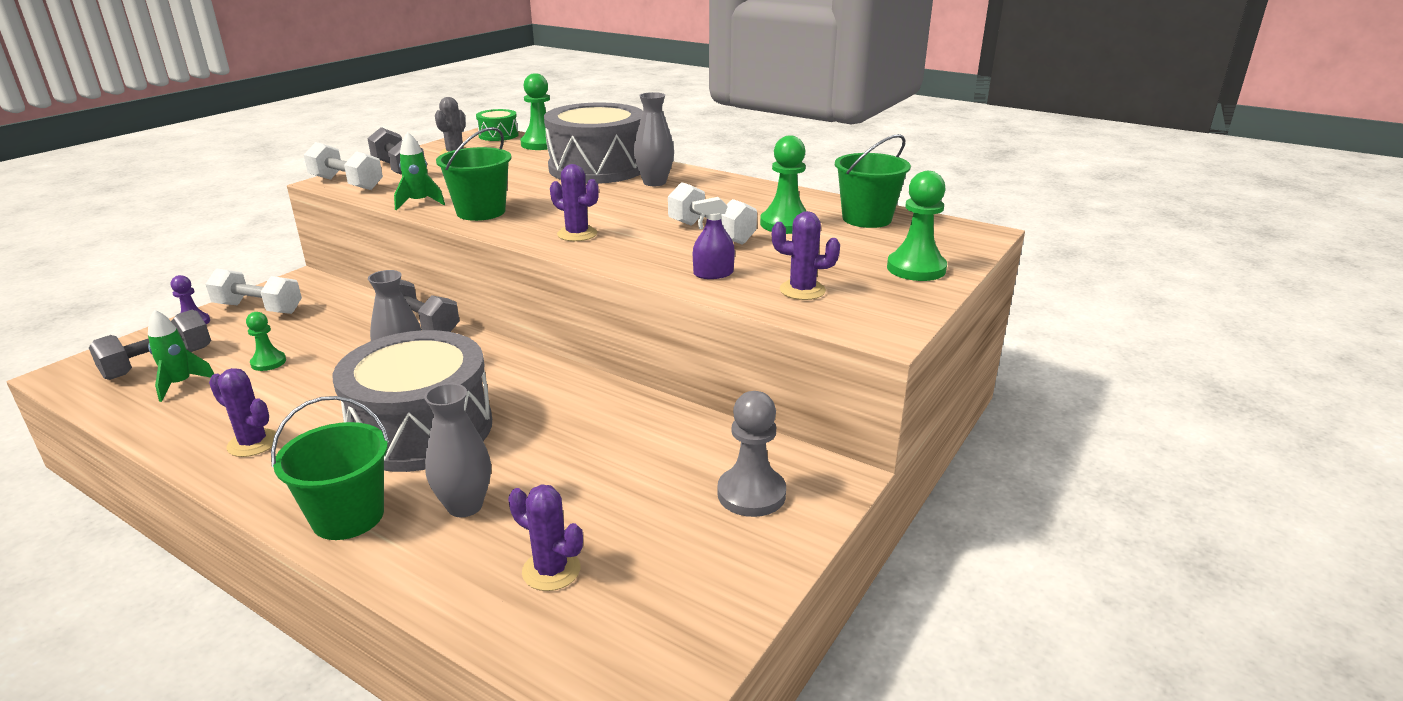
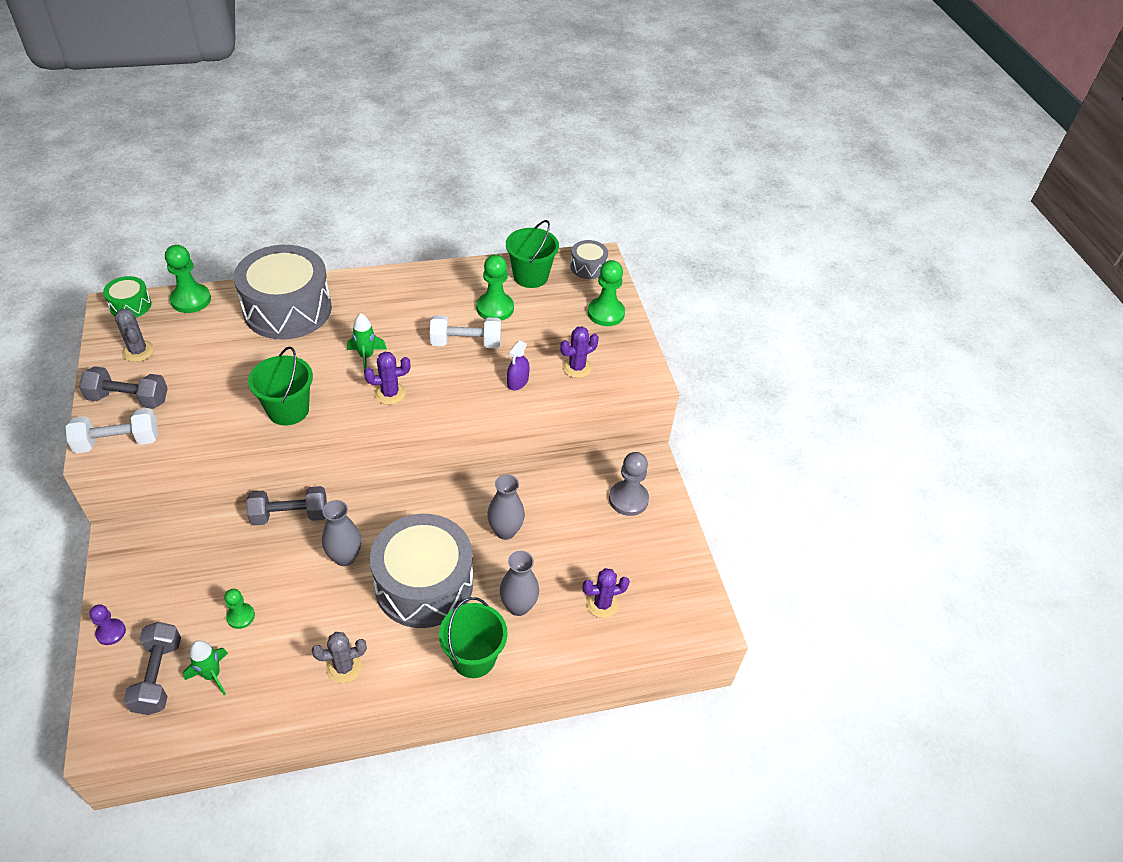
camera: 50 degrees left, 20 degrees up
(253, 443) = (344, 667): purple cactus -> grey cactus
(258, 308) = (138, 585): white dumbbell -> none
(419, 203) = (224, 428): green rocket -> green rocket (366, 357)
(654, 182) = (355, 306): grey vase -> grey vase (505, 531)
(952, 233) = (588, 267): none -> grey drum

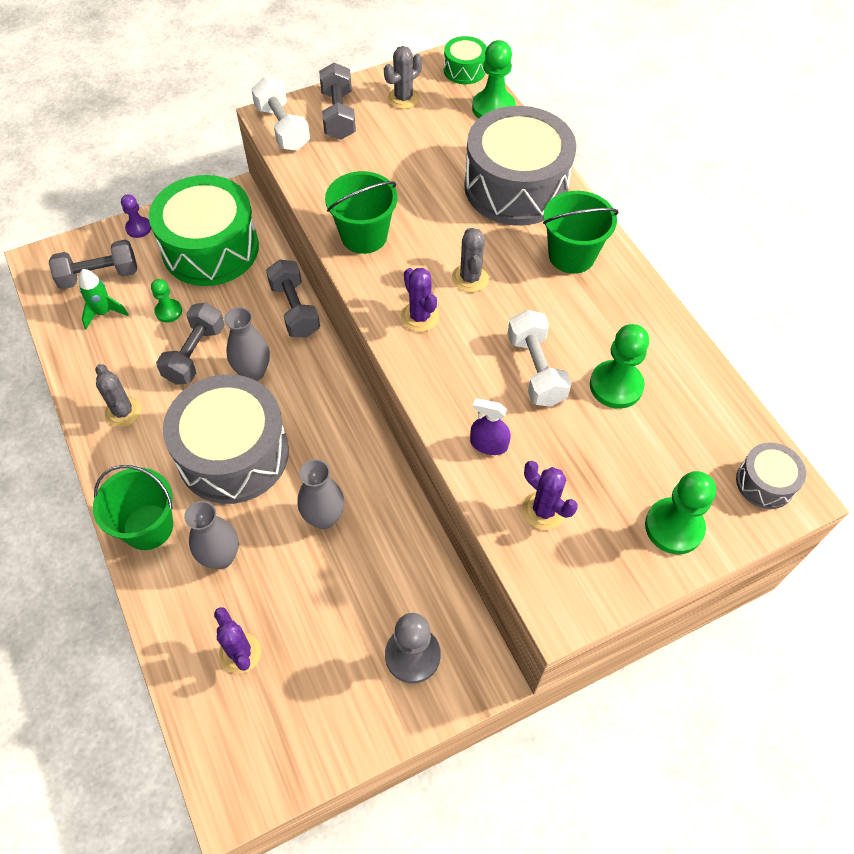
camera: 80 degrees right, 10 degrees up
(178, 571) = (210, 248): none -> green drum
(303, 600) = (195, 354): none -> grey dumbbell
(366, 357) = (470, 278): green rocket -> grey cactus
(530, 276) = (703, 413): green bucket -> green bucket (571, 255)

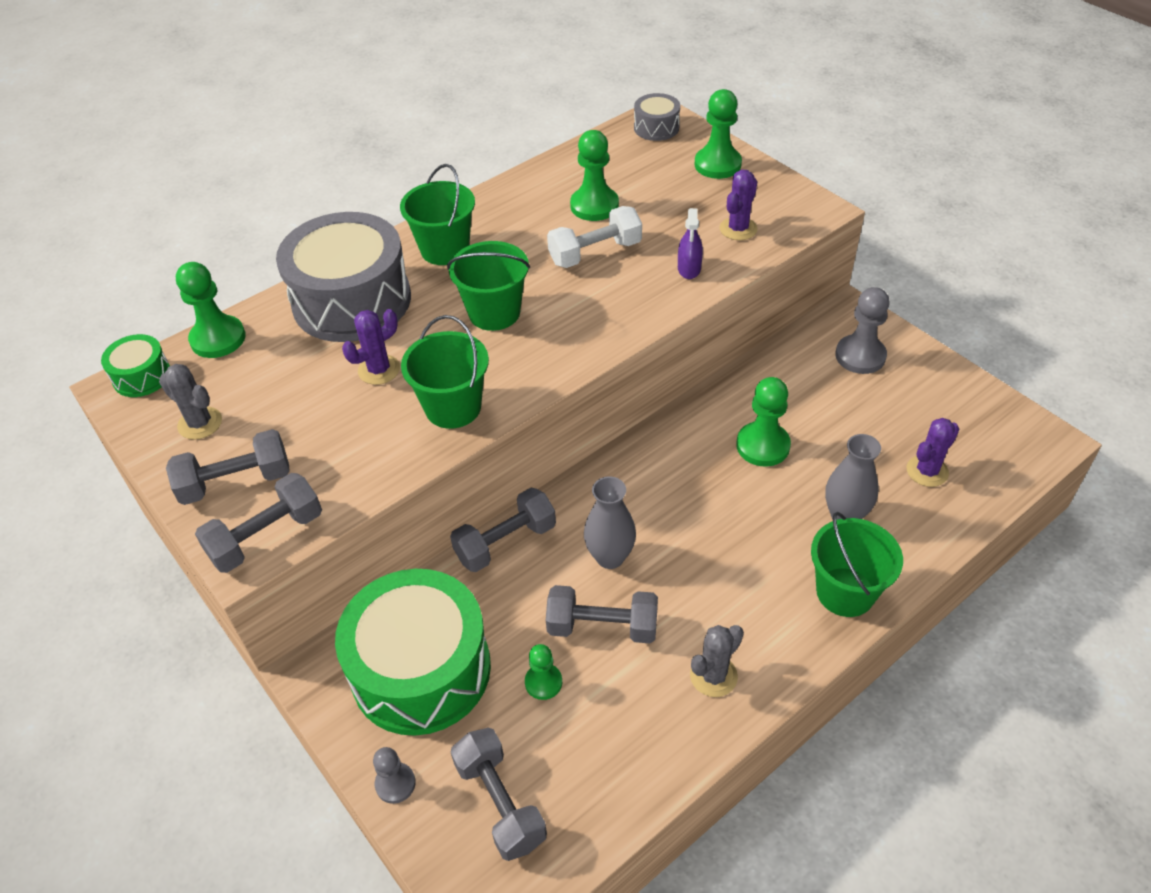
camera: 100 degrees left, 10 degrees down
(104, 313) = (566, 766): green rocket -> none
(138, 228) = (395, 783): purple pawn -> grey pawn
(233, 454) = (724, 542): grey drum -> none
(282, 128) = (266, 537): white dumbbell -> grey dumbbell
(324, 517) = (763, 446): grey vase -> green pawn
(420, 317) = (558, 339): purple cactus -> purple cactus (379, 370)
(470, 278) = (494, 313): grey cactus -> green bucket

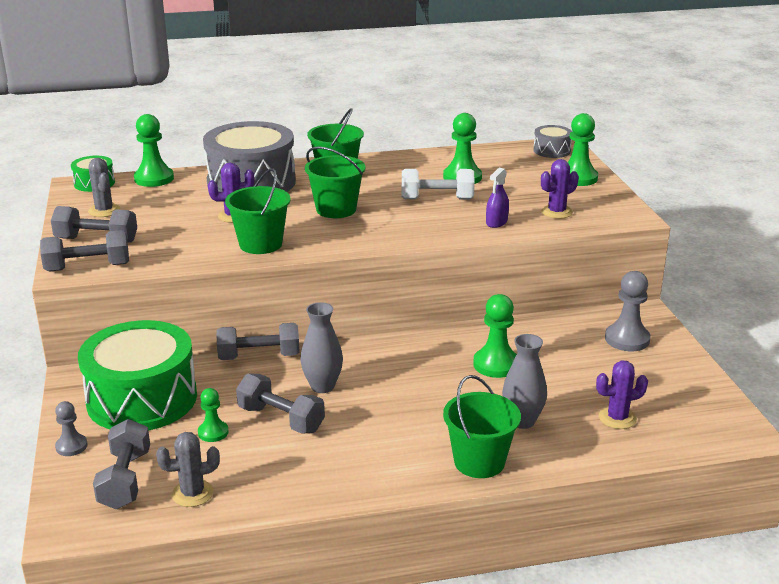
camera: 25 degrees right, 20 degrees down
(713, 676) = (333, 471): grey cactus -> grey cactus (192, 493)

